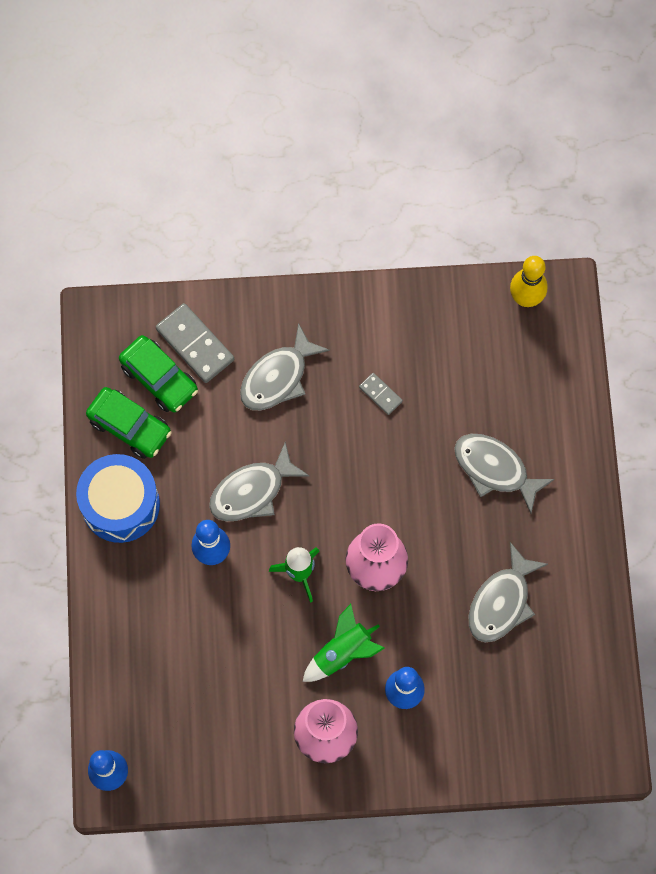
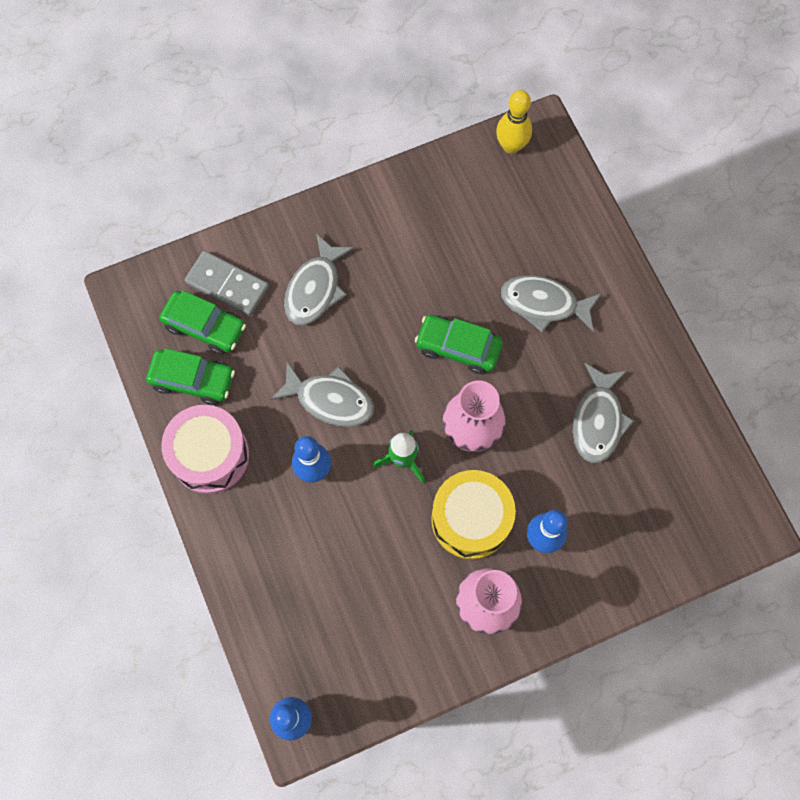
camera: 20 degrees left, 0 degrees up
(120, 504) = (210, 455): blue drum -> pink drum
(252, 491) = (330, 400): grey fish -> grey fish turned 105 degrees counterclockwise
(342, 652) = (471, 519): green rocket -> yellow drum
(380, 394) = (415, 272): grey domino -> none
(394, 483) = (458, 347): none -> green car

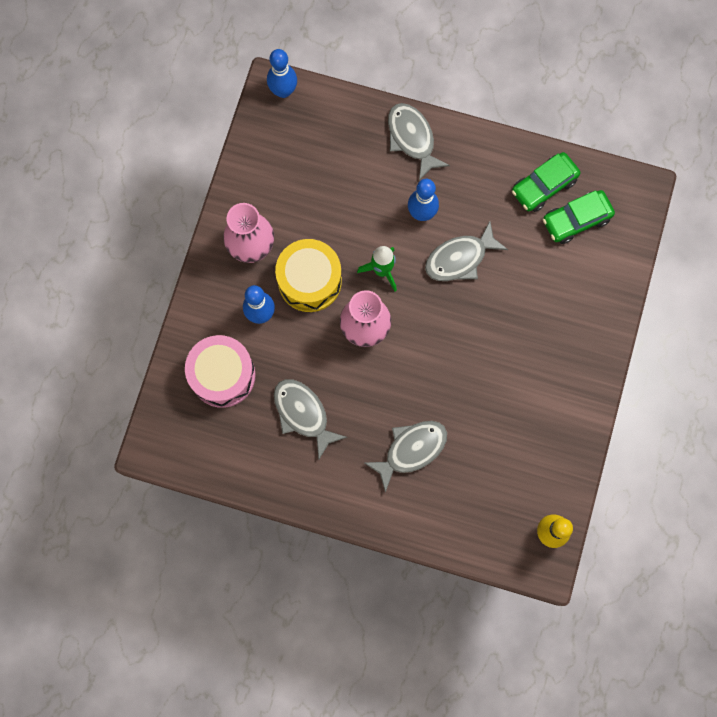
camera: 130 degrees right, 5 degrees up
(210, 455) = (483, 160): pink drum -> pink drum (223, 375)
(227, 285) = (595, 255): grey domino -> none
(315, 288) = (547, 309): grey fish -> grey fish (412, 139)
(458, 347) = (428, 367): green car -> none

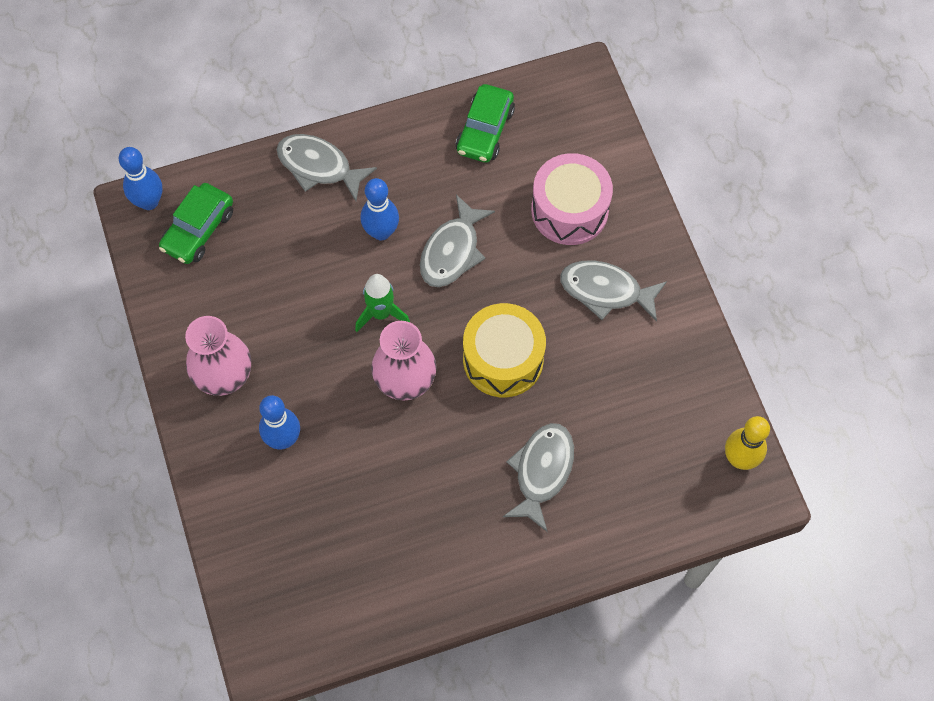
camera: 35 degrees left, 10 degrees down
(223, 375) = (287, 529): pink drum -> pink drum (569, 210)
(303, 414) = (403, 511): grey fish -> grey fish (606, 291)
(309, 281) = (312, 372): yellow drum -> yellow drum (503, 359)
(576, 220) = (540, 143): green car -> green car (198, 230)

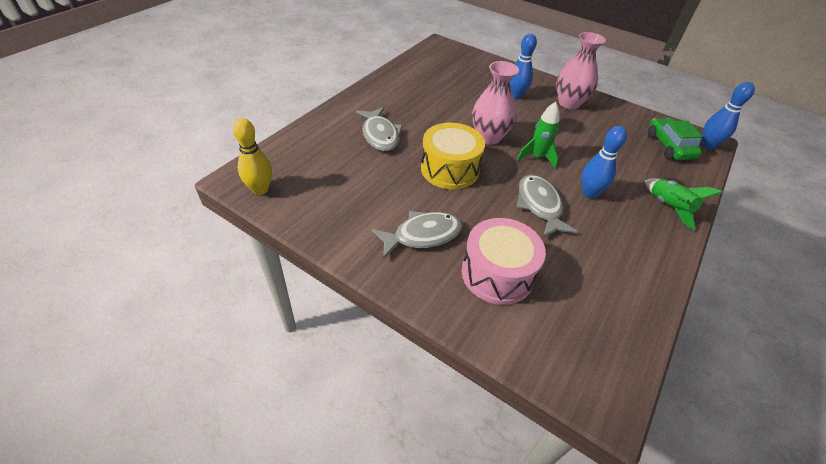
camera: 140 degrees right, 20 degrees down
(319, 166) = (668, 207): grey fish -> green rocket
(485, 130) = (615, 294): green car -> none

